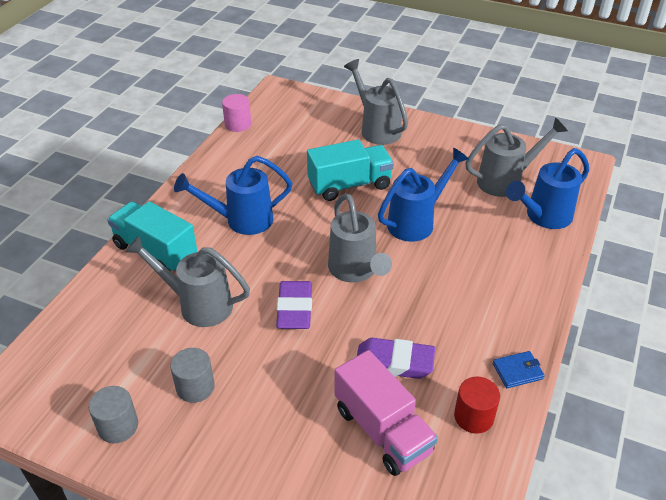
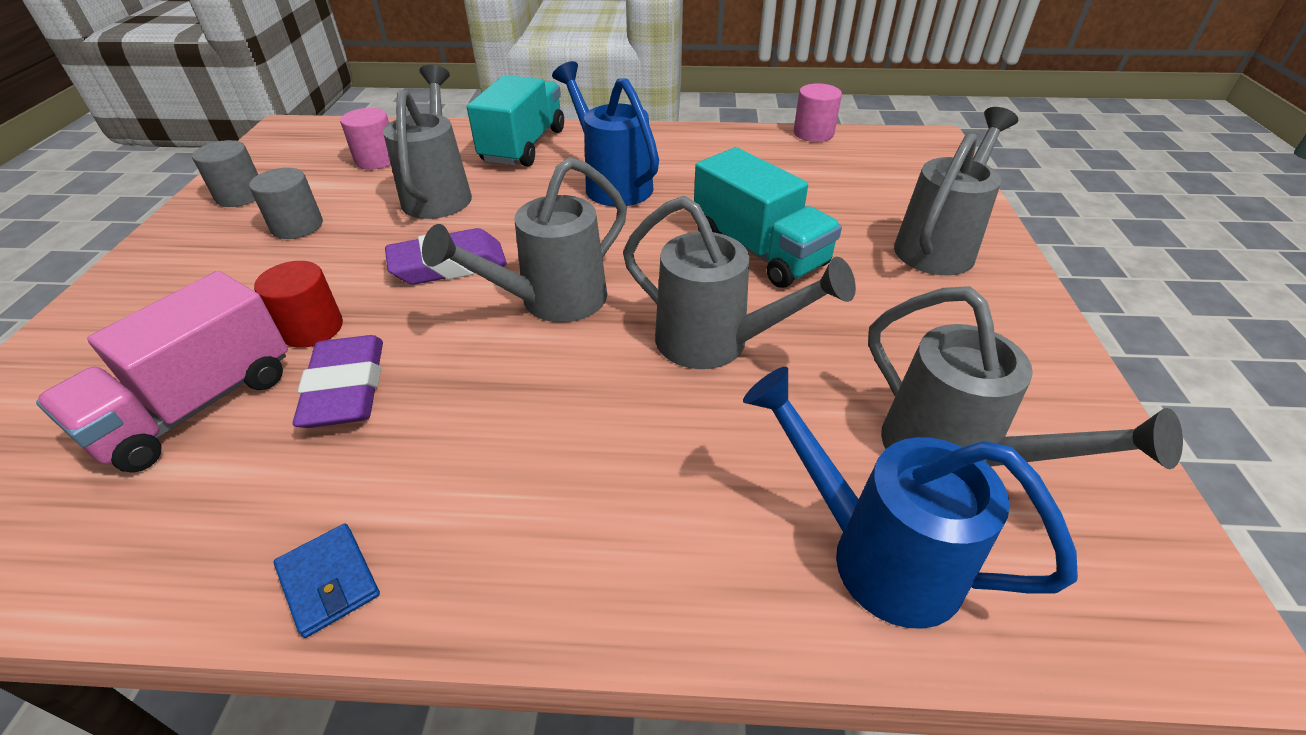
camera: 70 degrees right, 0 degrees up
(115, 336) = (377, 160): none -> pink cylinder
(416, 222) = (715, 343): blue watering can -> grey watering can
(474, 417) = (209, 524): red cylinder -> red cylinder (312, 328)

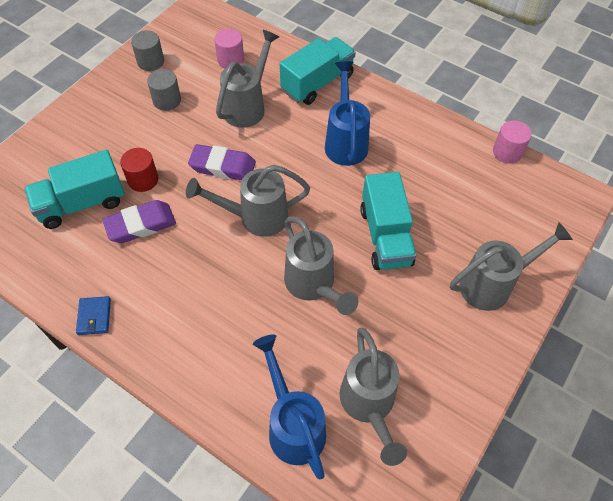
camera: 30 degrees right, 15 degrees up
(197, 406) = (82, 203): pink truck -> turquoise truck
(346, 389) = (141, 225): purple eraser -> purple eraser turned 45 degrees clockwise

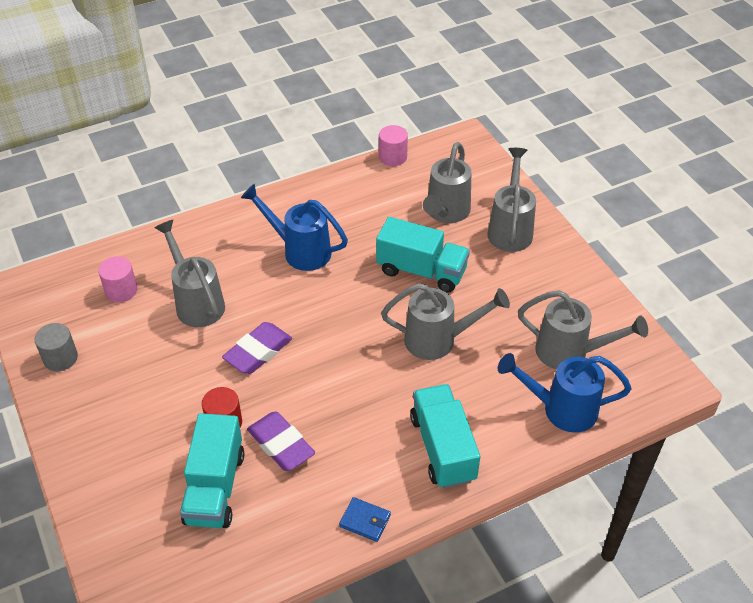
camera: 60 degrees left, 10 degrees down
(141, 225) = (281, 445): purple eraser -> purple eraser turned 45 degrees counterclockwise
(167, 100) = (131, 364): grey cylinder -> none
(256, 217) = (338, 351): grey watering can -> grey watering can (445, 213)
(317, 83) = (212, 239): turquoise truck -> turquoise truck (443, 448)

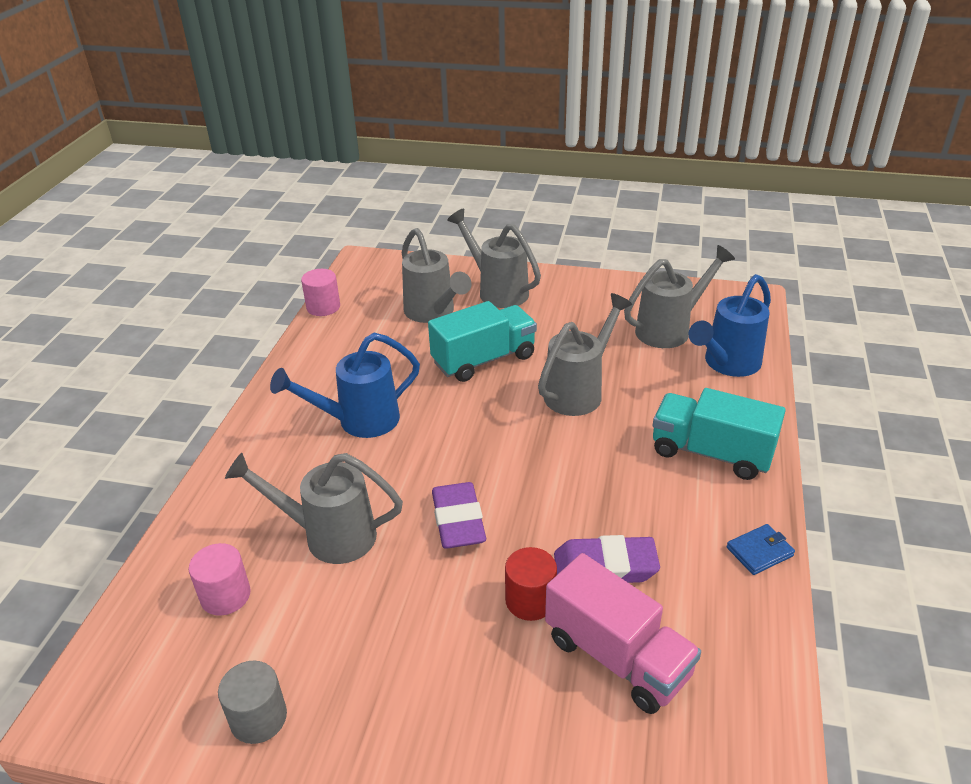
camera: 50 degrees left, 10 degrees down
(215, 487) = (617, 657): turquoise truck -> pink truck

